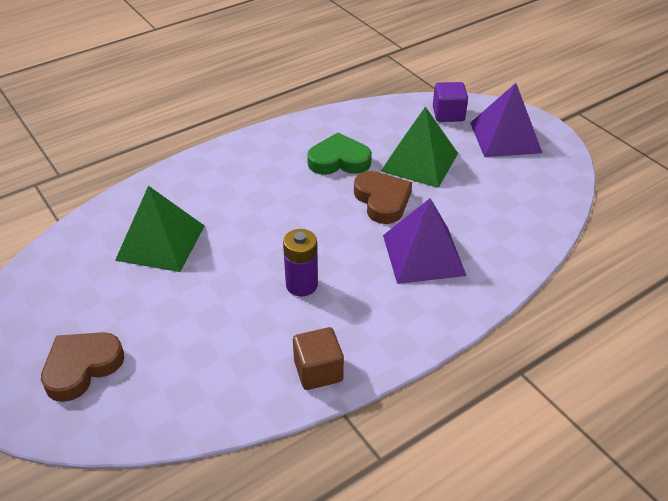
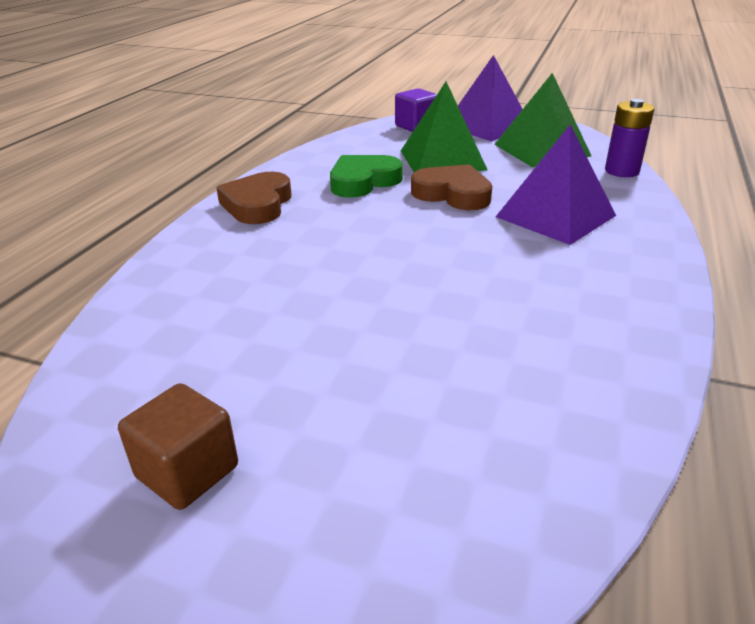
camera: 35 degrees left, 10 degrees down
(82, 367) = (317, 521): brown heart -> brown heart (257, 204)
(160, 242) = (247, 318): green pyramid -> green pyramid (541, 150)
(301, 285) = (481, 285): purple battery -> purple battery (621, 171)
(318, 371) = (625, 350): brown cube -> brown cube (187, 472)

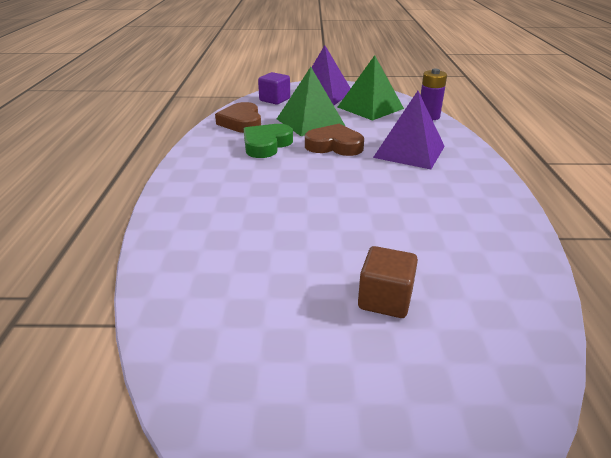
camera: 20 degrees left, 0 degrees up
(187, 472) = (294, 374): brown cube -> brown cube (385, 299)
(257, 204) = (200, 172): brown heart -> brown heart (241, 122)

